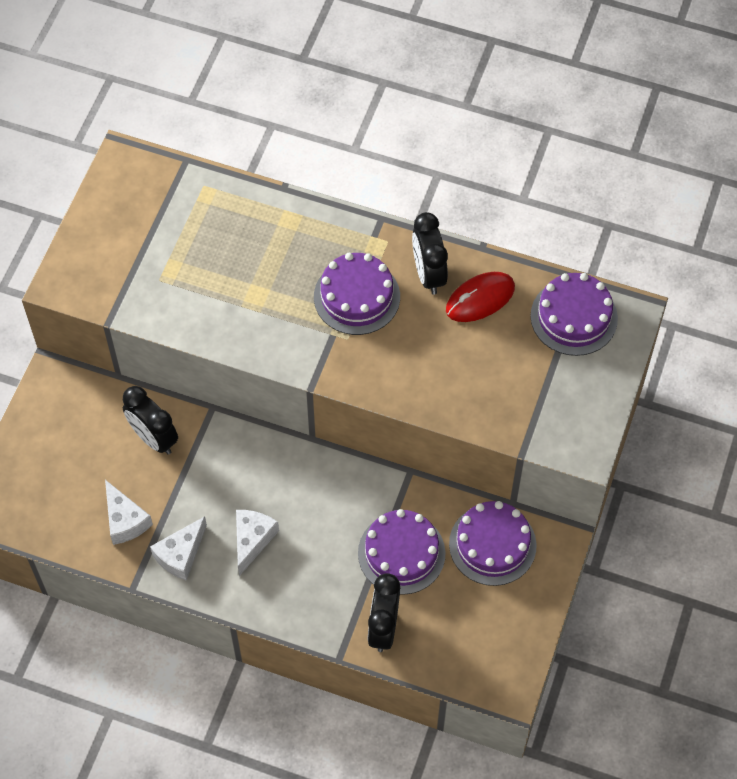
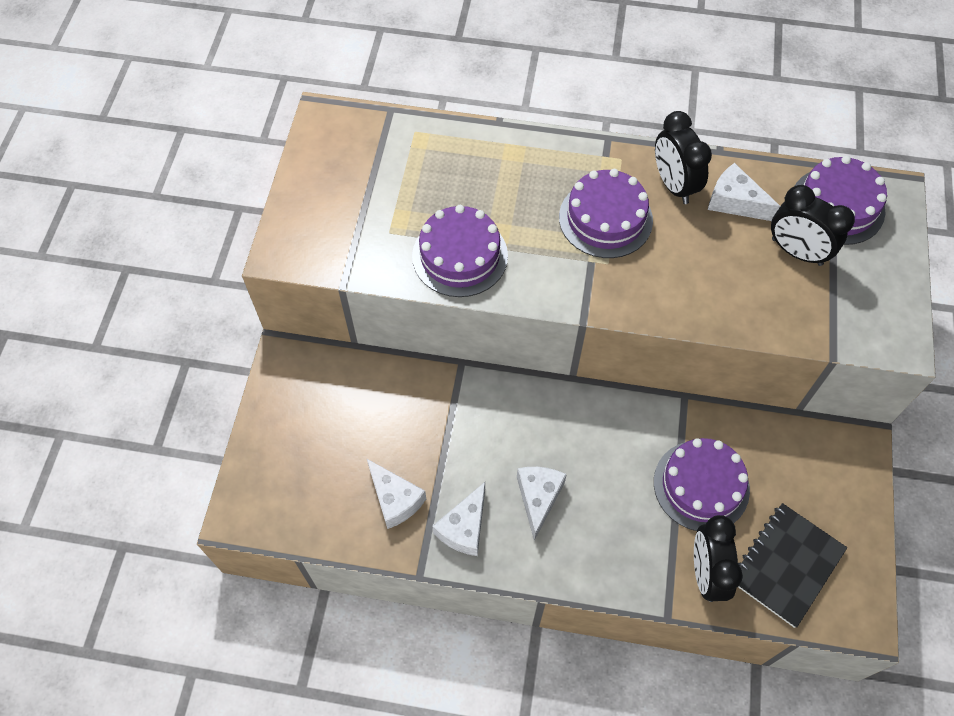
camera: 10 degrees left, 0 degrees up
(153, 438) = (407, 404): black clock -> black clock (796, 252)
(456, 633) = (786, 565): none -> black notebook
(480, 299) = (735, 202): red mouse -> white cheese
(492, 544) = (793, 460): purple cake -> purple cake (460, 256)

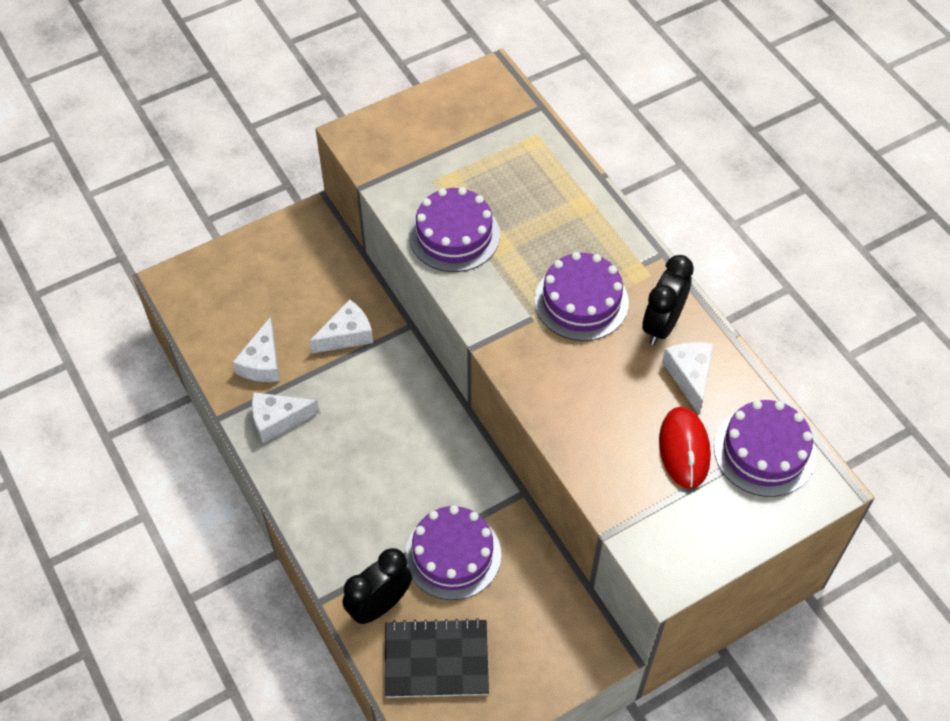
camera: 50 degrees right, 5 degrees down
(538, 498) = (343, 451): white cheese -> white cheese (346, 335)
(796, 252) = (684, 449): black clock -> red mouse

